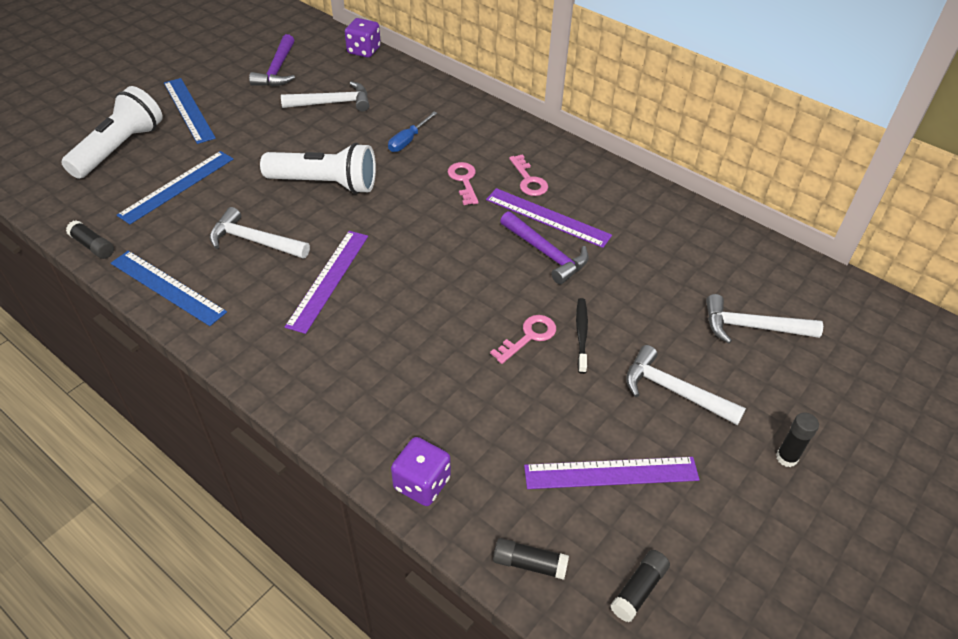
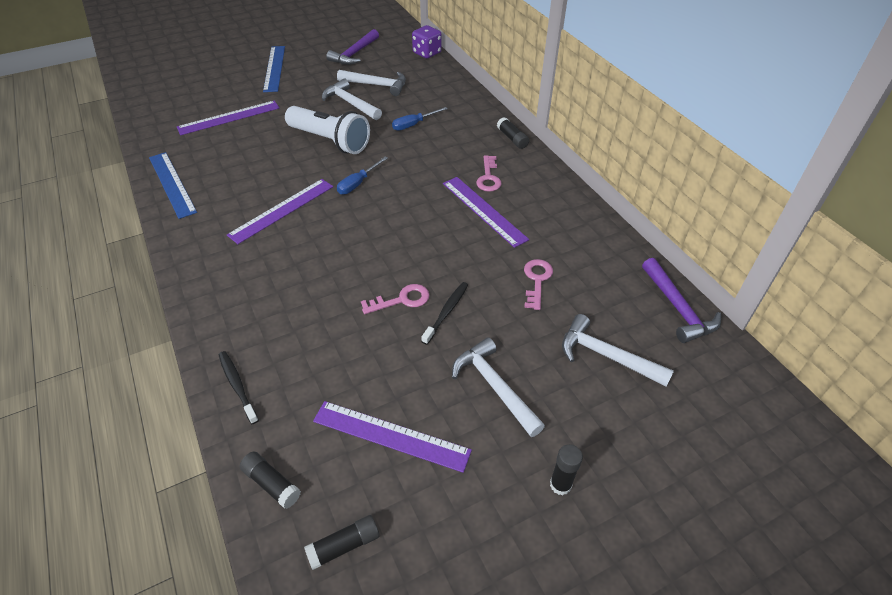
camera: 25 degrees right, 0 degrees up
(93, 246) = (147, 143): black glue stick -> black glue stick (512, 138)
(120, 148) = (212, 83): white flashlight -> none
(177, 186) = (229, 117): blue ruler -> purple ruler
(254, 241) = (252, 168): white hammer -> white hammer (350, 103)
(393, 225) = (358, 183): none -> blue screwdriver
(422, 483) = (237, 385): purple dice -> black toothbrush
(464, 180) = (435, 164): pink key -> pink key (537, 280)
(546, 253) = (462, 238): purple hammer -> purple hammer (677, 308)

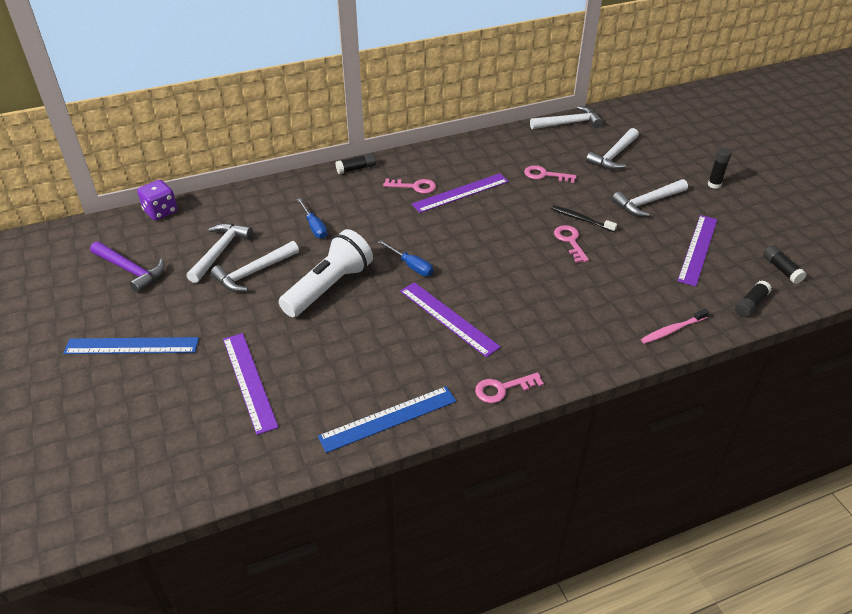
camera: 85 degrees left, 5 degrees down
(185, 246) = (502, 389): none -> pink key
(237, 385) = (672, 330): black toothbrush -> pink toothbrush
(677, 308) = (568, 123): purple hammer -> white hammer

